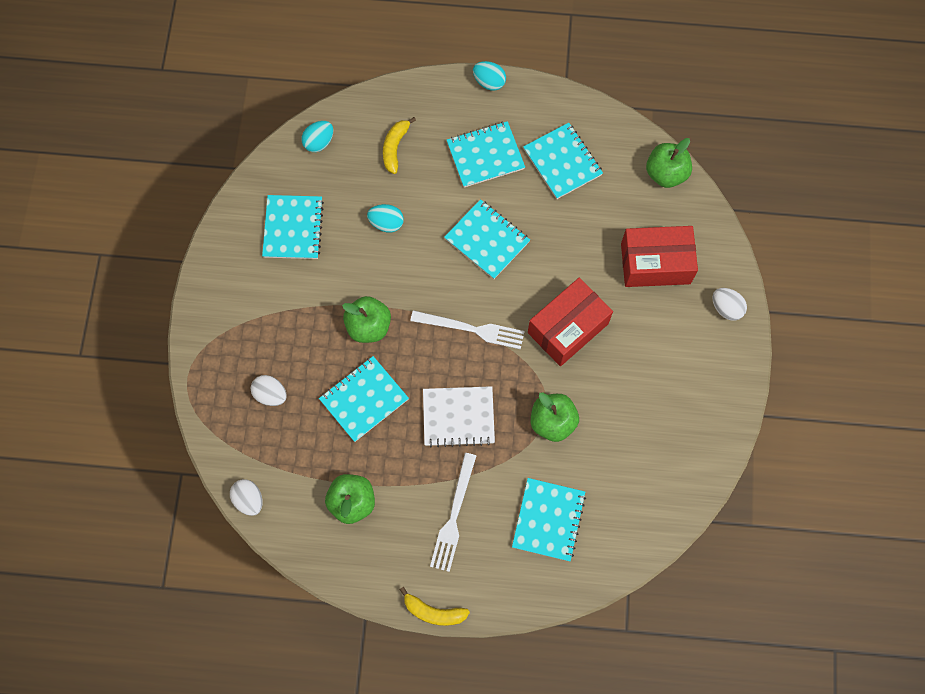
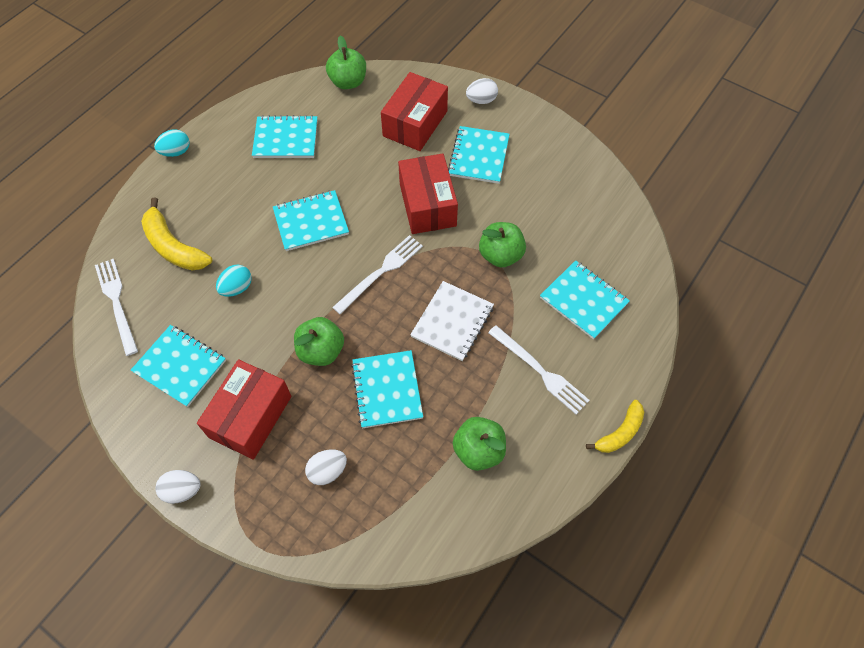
camera: 60 degrees left, 10 degrees down
(249, 500) = (420, 547): white egg -> white egg (182, 490)
(282, 308) = (250, 416): none -> red box
(319, 142) = (117, 303): turquoise egg -> white fork
(395, 147) = (174, 246): yellow banana -> yellow banana, size x1.56
(485, 155) = (237, 186): turquoise notebook -> turquoise notebook (479, 156)

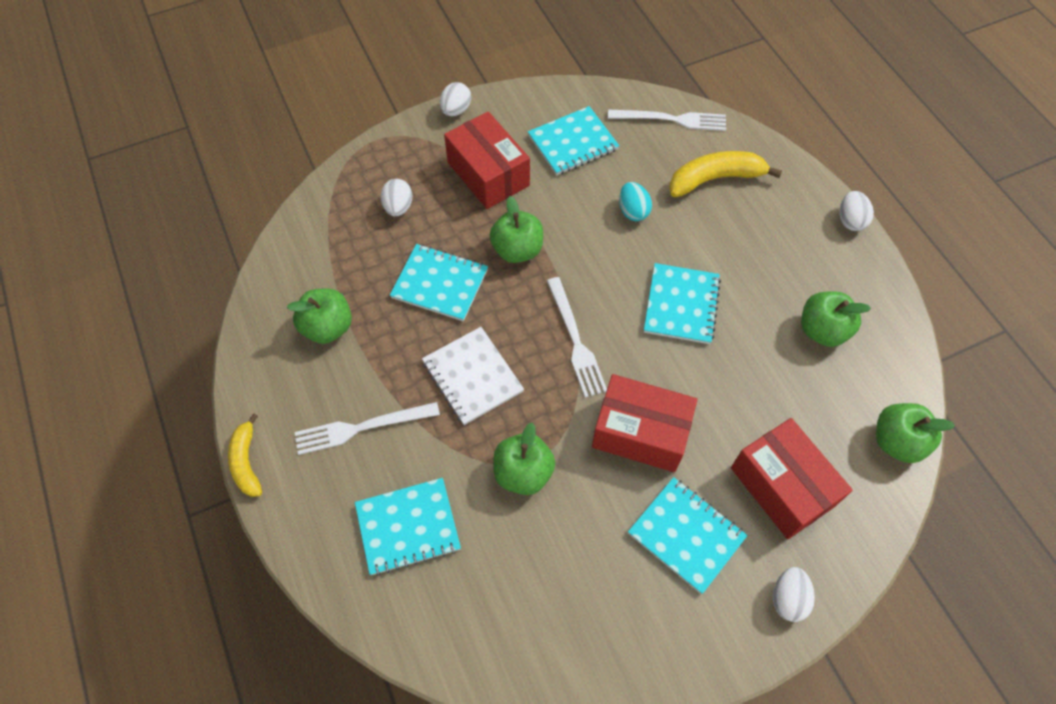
camera: 120 degrees right, 0 degrees up
(176, 152) = (850, 220): turquoise egg -> white egg
(286, 139) = (822, 330): turquoise notebook -> green apple

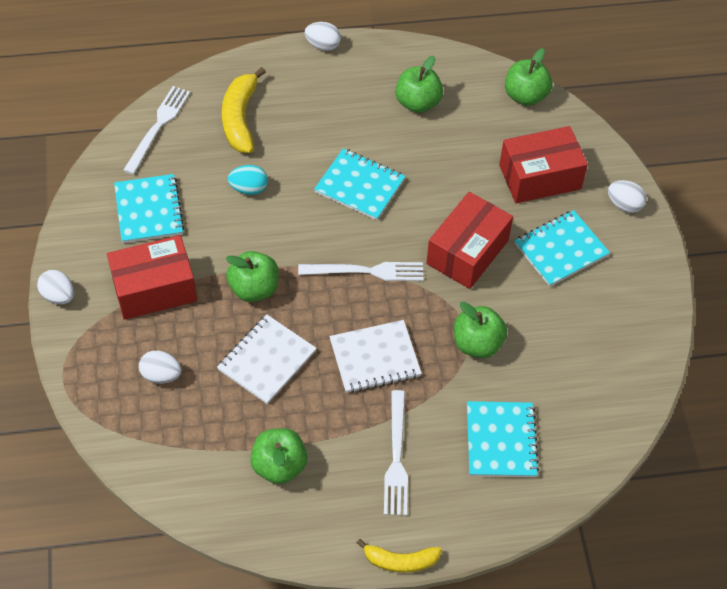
camera: 75 degrees left, 5 degrees down
(440, 284) = (267, 360): turquoise notebook -> white notebook

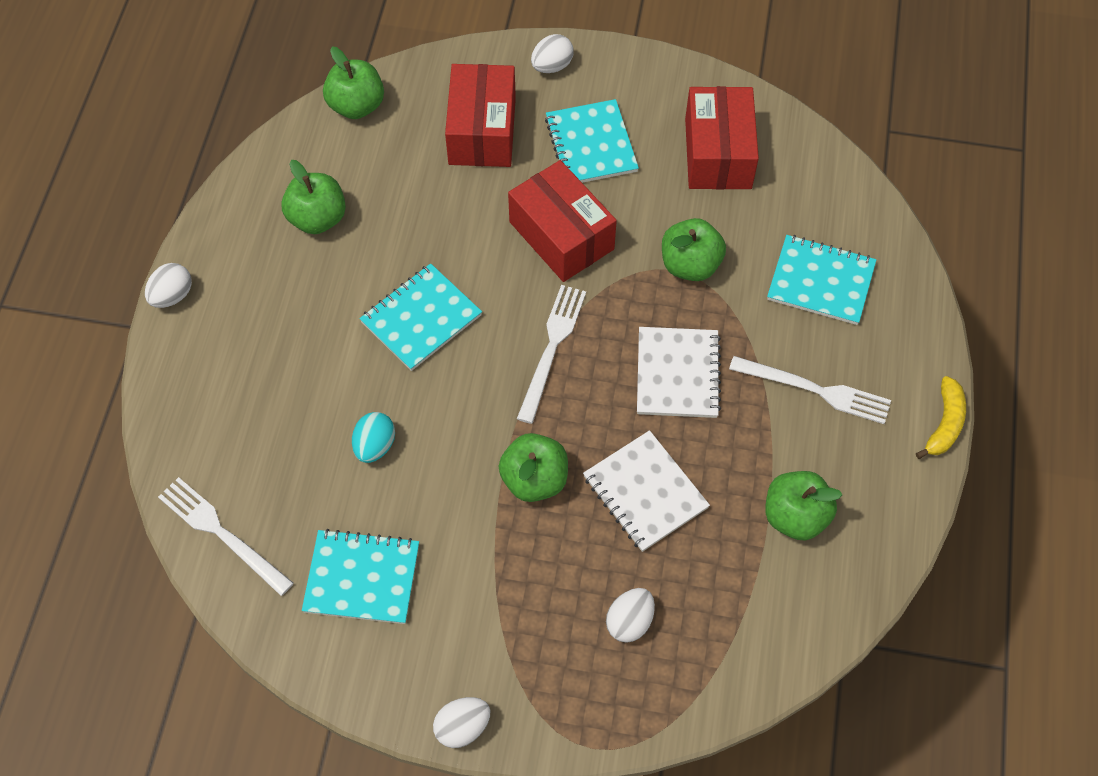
camera: 70 degrees left, 5 degrees up
(154, 289) = (493, 600): red box -> red box (718, 153)
(240, 118) = (253, 426): yellow banana -> none

